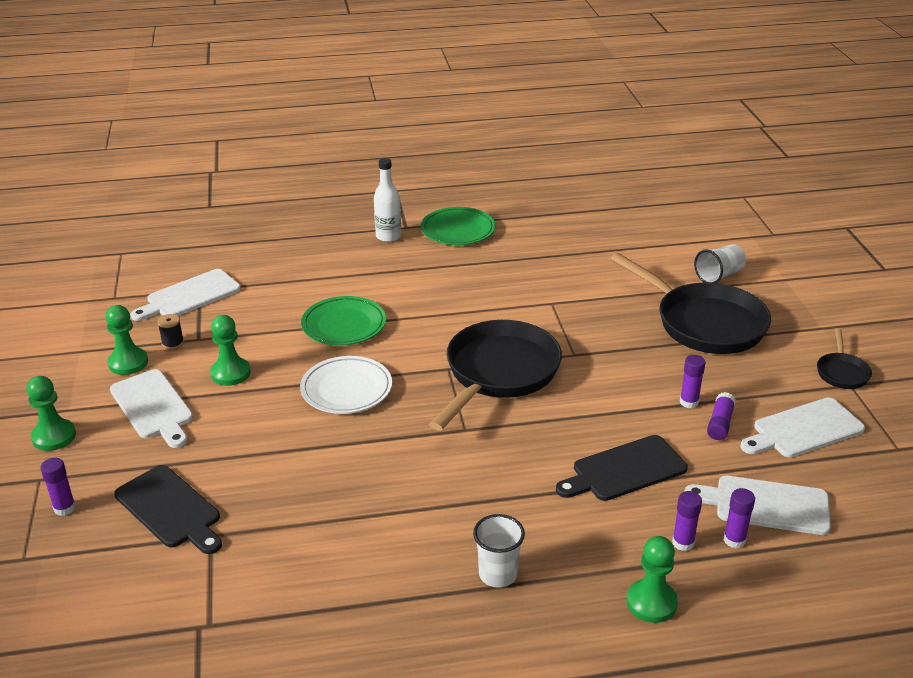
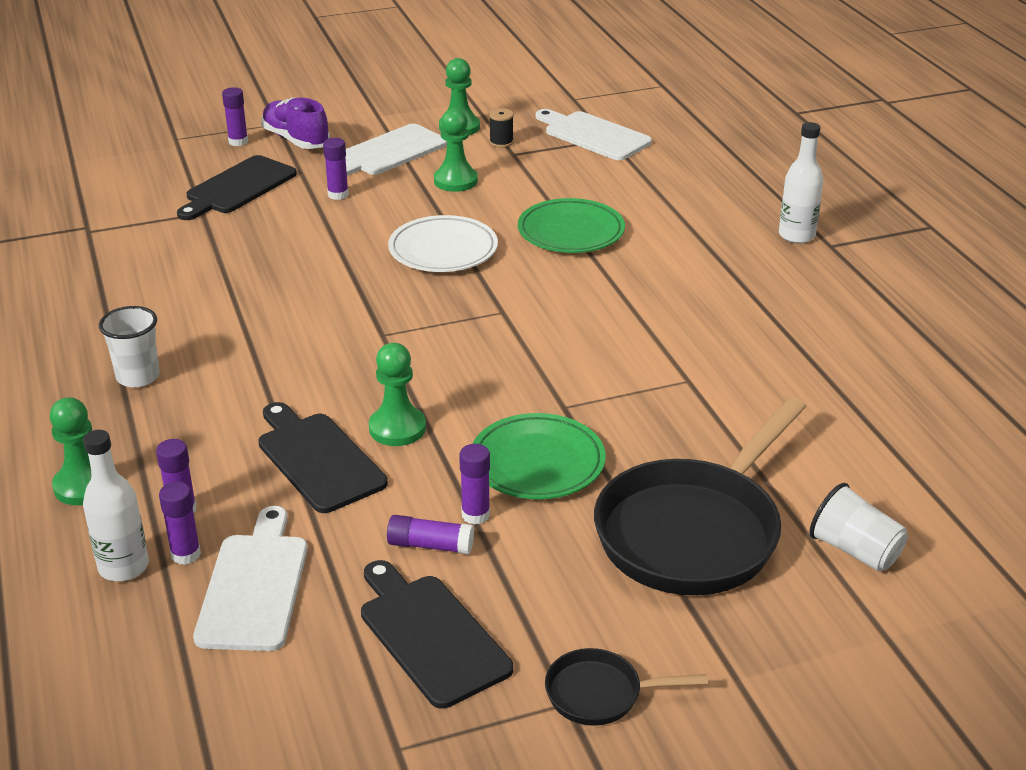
camera: 80 degrees right, 0 degrees up
(54, 436) = (336, 117): green pawn -> green pawn (397, 428)
(88, 466) = (296, 140): none -> purple shoe
(220, 443) = (338, 195): none -> purple glue stick
(458, 230) = (847, 286): green plate -> green plate (537, 463)
(499, 373) = (502, 349): black pan -> none
(750, 574) = (124, 567): none -> white bottle
(804, 429) = (430, 635): white cutting board -> black cutting board

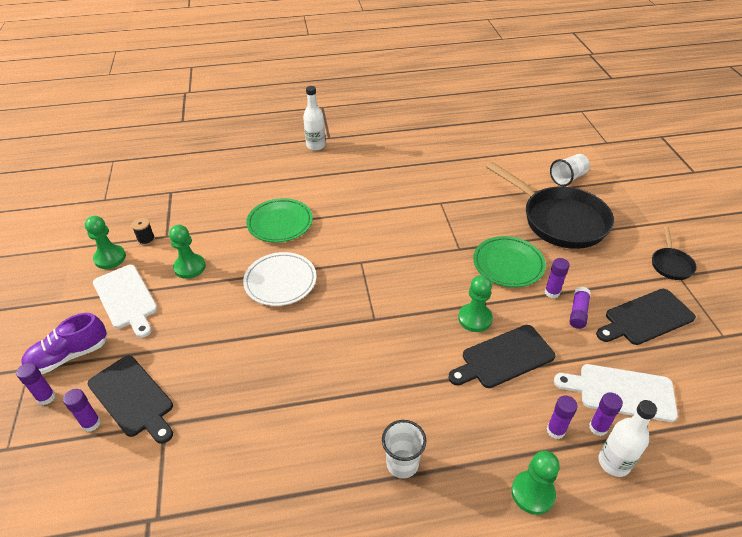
camera: 80 degrees left, 10 degrees up
(338, 195) = (178, 332): purple glue stick -> purple glue stick (91, 423)
(593, 135) = (162, 198): white cutting board -> none

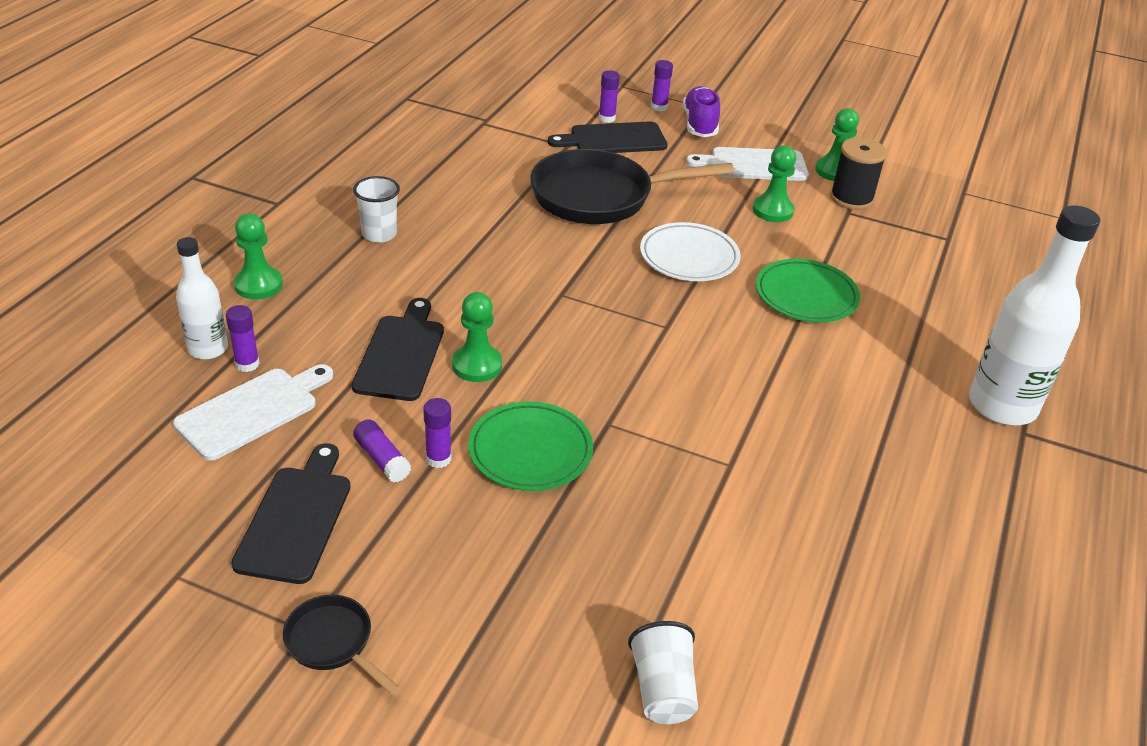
camera: 120 degrees right, 5 degrees down
(146, 239) = (851, 198): black spool -> black spool, size x1.89
(316, 146) = (1002, 406): white bottle -> white bottle, size x1.76
(555, 430) = (284, 335): purple glue stick -> none
(559, 220) = (562, 580): black pan -> black pan (600, 197)

